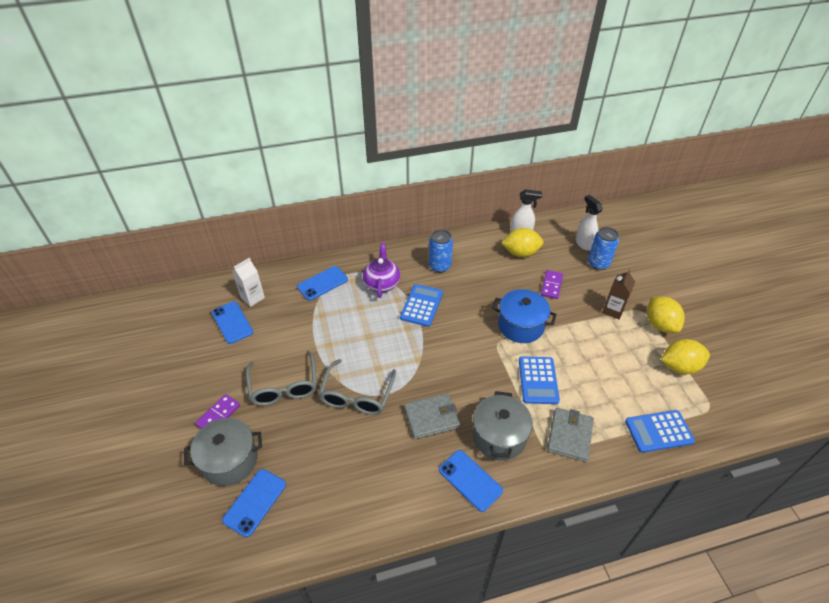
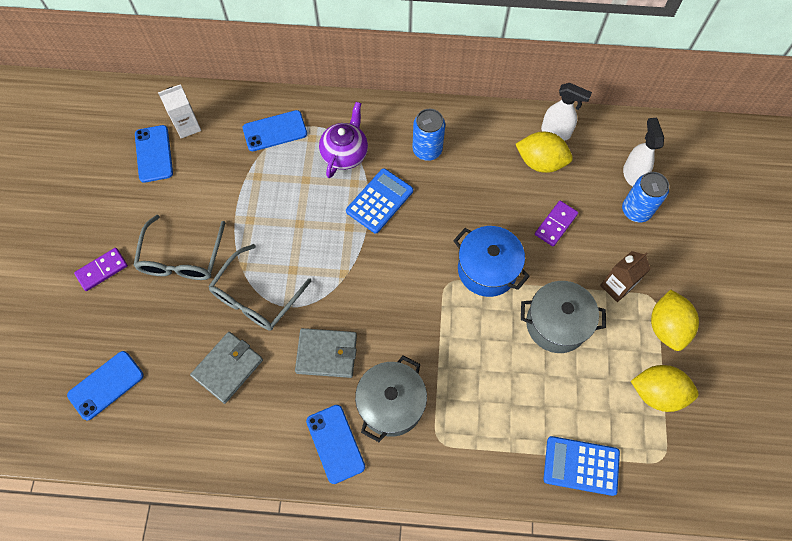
camera: 20 degrees right, 20 degrees up
(230, 460) = (96, 329): grey pot -> grey pot (556, 324)
(538, 380) = (471, 350): blue calculator -> none
(570, 435) = (472, 432): grey wallet -> grey wallet (228, 368)

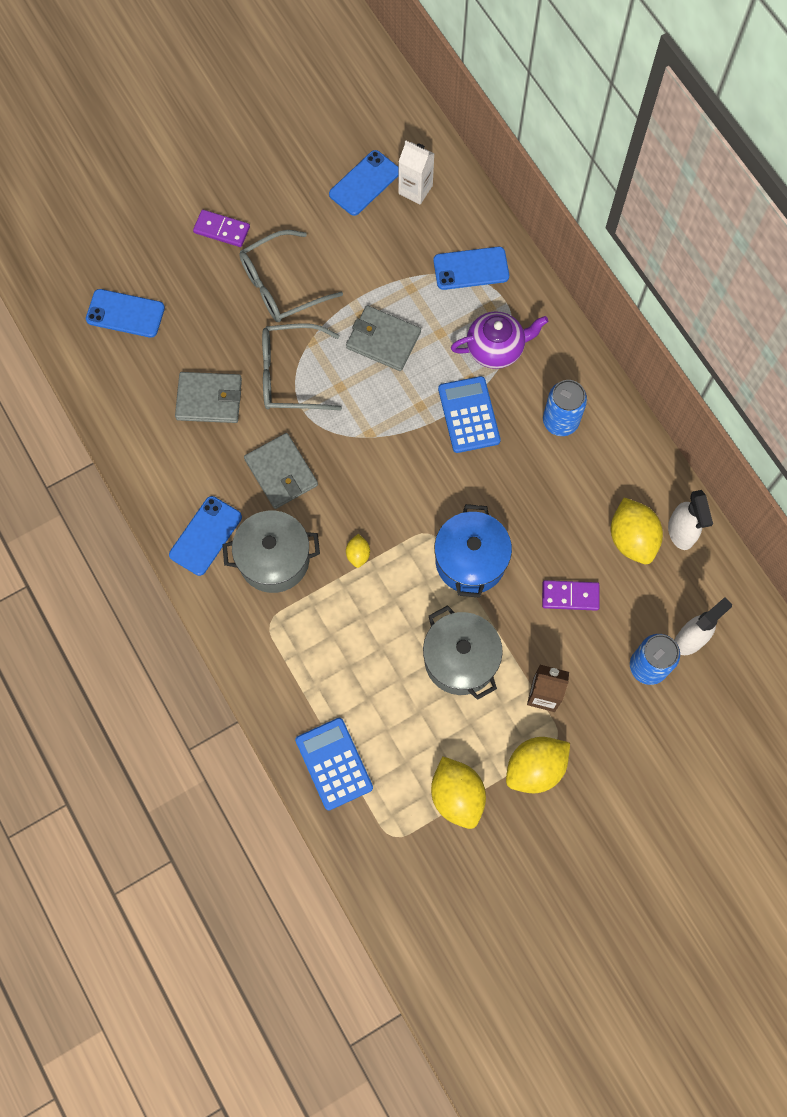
camera: 55 degrees right, 5 degrees up
(275, 131) = (471, 268): blue phone -> blue phone turned 45 degrees counterclockwise
(281, 218) = (383, 340): none -> grey wallet
(379, 201) = (469, 415): blue calculator -> blue calculator turned 105 degrees counterclockwise
(430, 341) = (358, 554): none -> yellow lemon

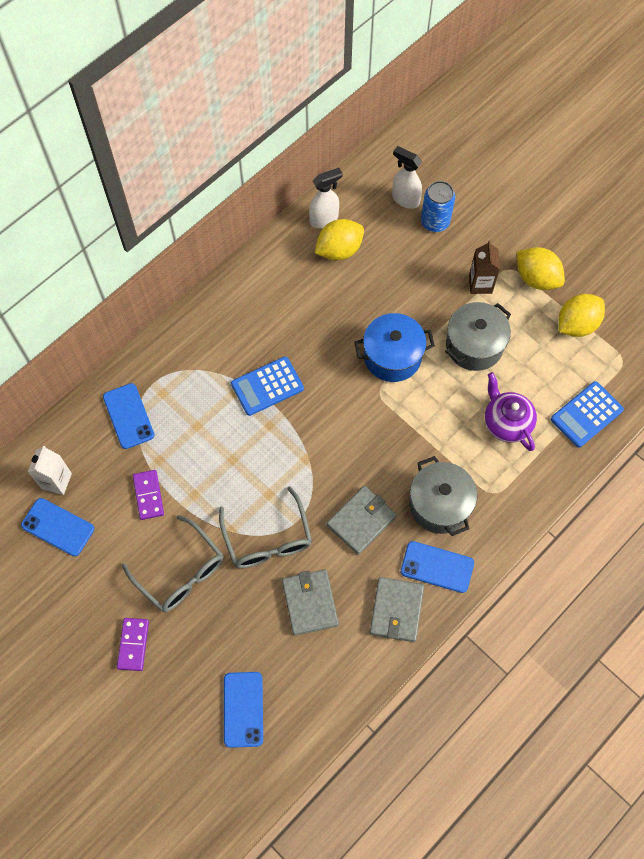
camera: 105 degrees left, 5 degrees down
(358, 554) = (414, 440): yellow lemon -> none
(383, 340) = (215, 470): grey wallet -> grey wallet (396, 610)
(496, 348) = (201, 379): purple teapot -> purple teapot (506, 422)
(560, 421) = (254, 318): blue can -> none
(570, 596) = (398, 282): purple domino -> purple domino (148, 495)

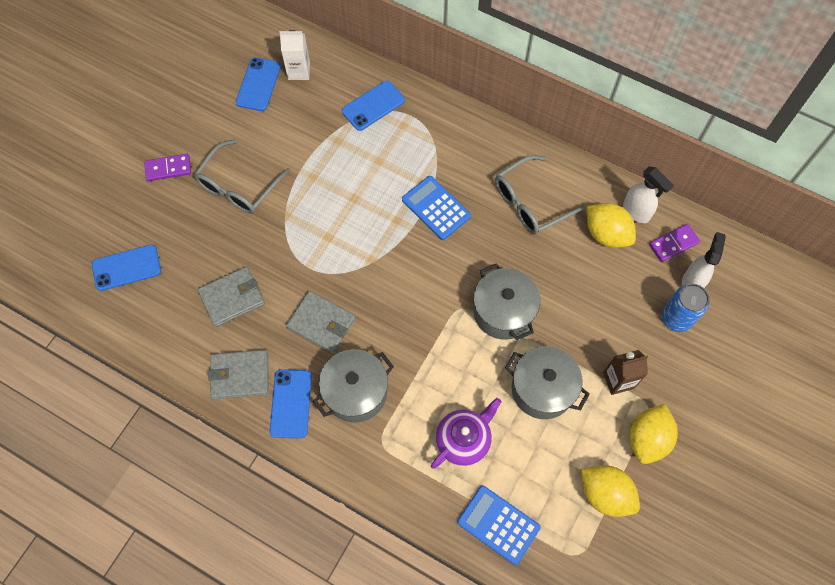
camera: 75 degrees right, 0 degrees up
(148, 495) = (303, 142): purple domino -> purple domino (673, 244)
(267, 539) = (285, 247): grey glasses -> grey glasses (530, 202)
(392, 357) = (503, 312): blue pot -> grey pot

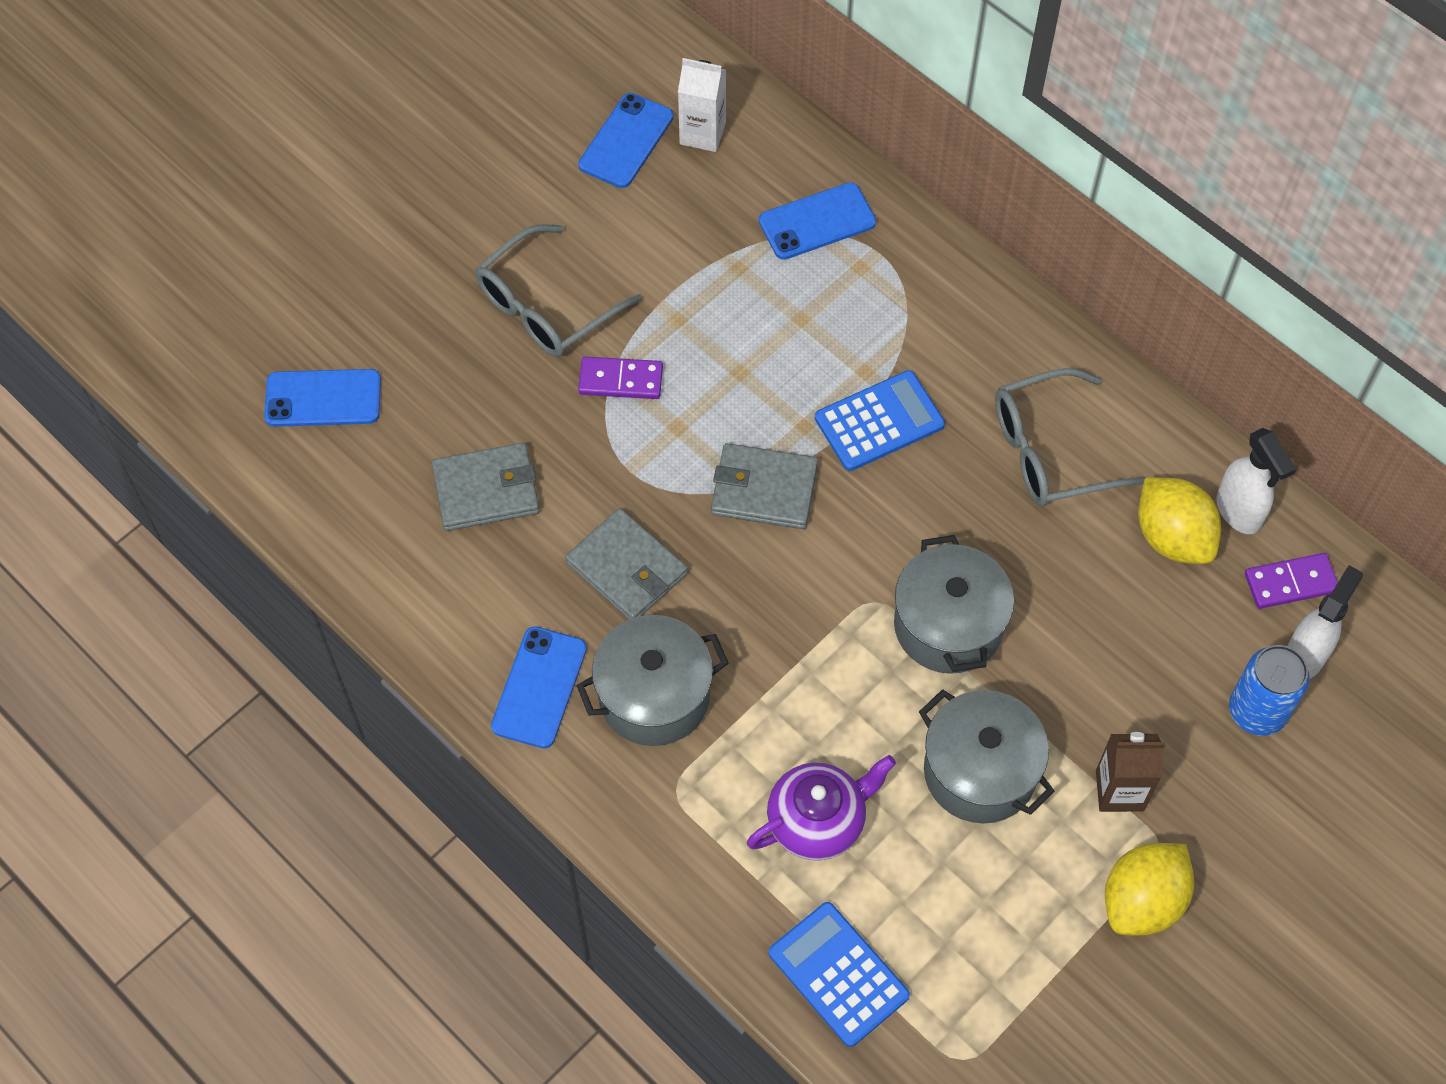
camera: 15 degrees right, 5 degrees down
(168, 168) = (434, 250): purple domino -> purple domino (621, 380)
(240, 375) = (466, 620): grey wallet -> grey wallet (764, 489)
(436, 208) = (879, 422): blue calculator -> blue calculator turned 90 degrees clockwise
(605, 494) = (1039, 973): yellow lemon -> none

